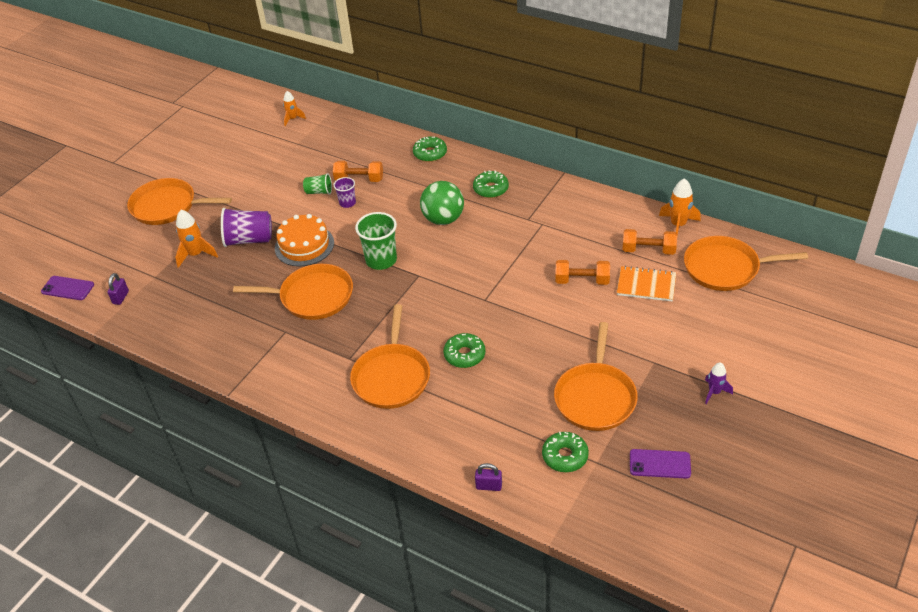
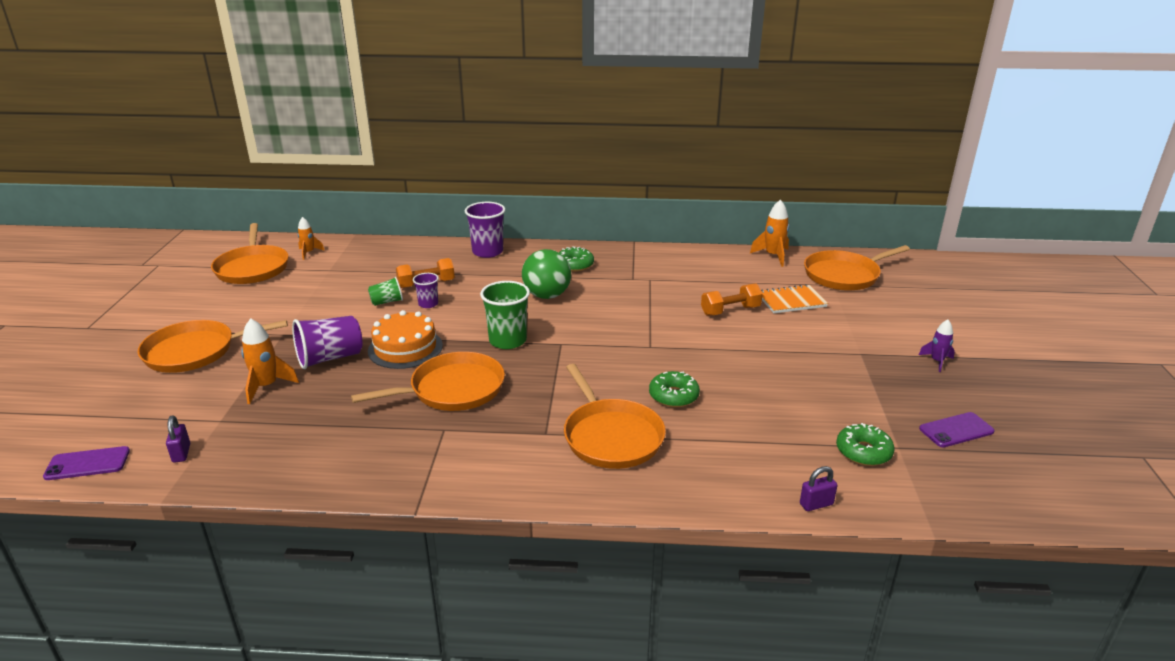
camera: 30 degrees left, 15 degrees down
(430, 153) = (487, 252): green donut -> purple cup
(595, 397) = (838, 394): orange pan -> orange pan (252, 268)
(648, 250) = (766, 277): orange dumbbell -> none

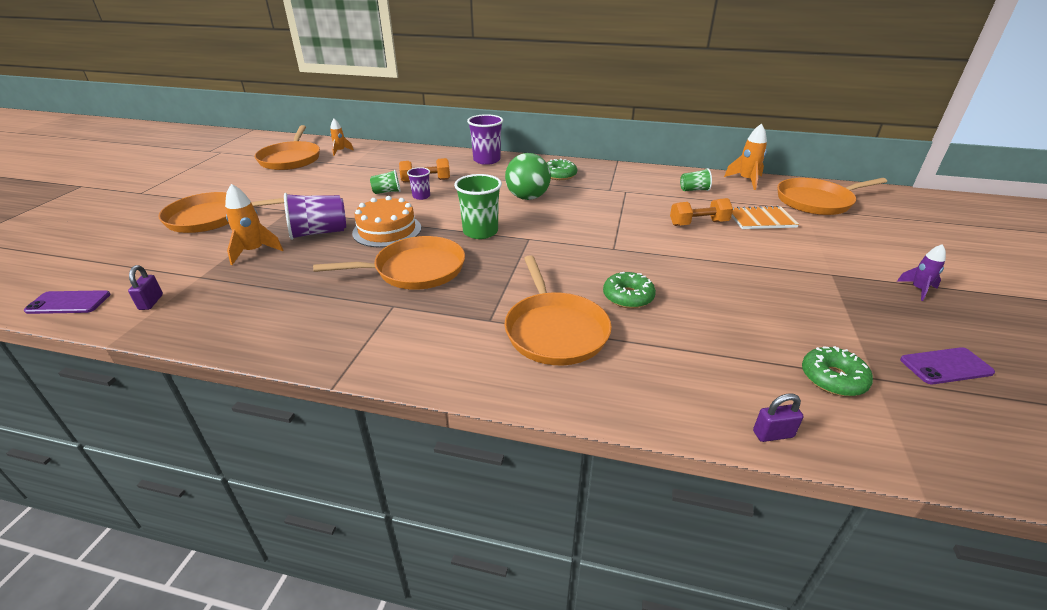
camera: 10 degrees right, 5 degrees up
(721, 272) = (694, 190): none -> green cup

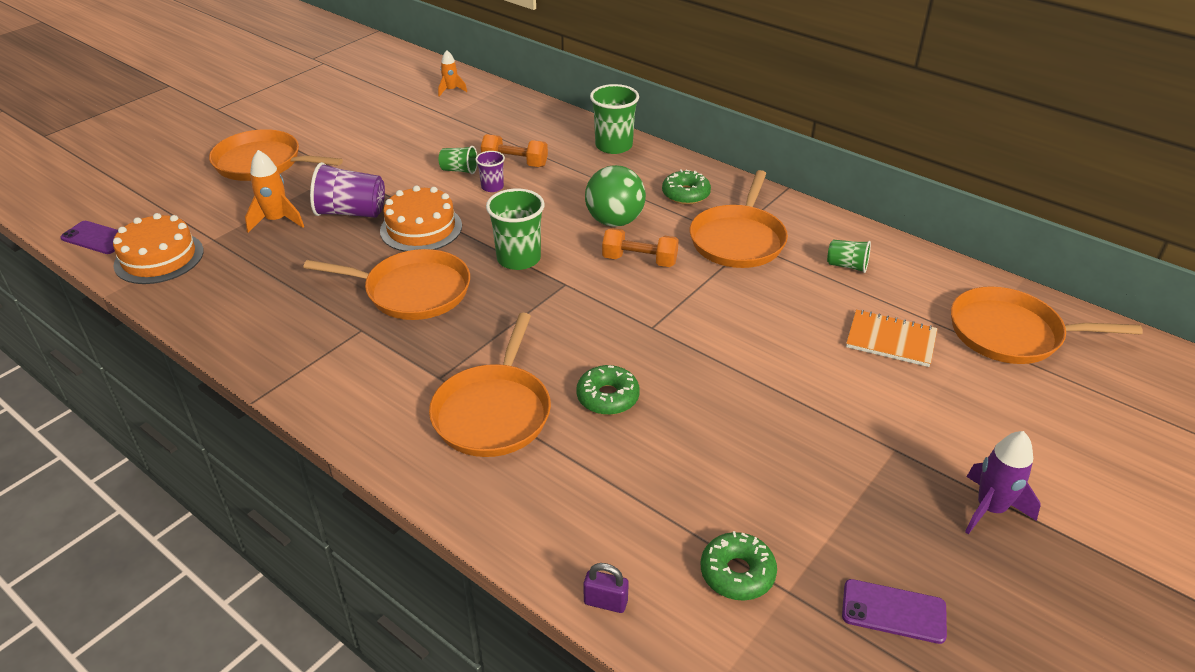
camera: 25 degrees right, 5 degrees up
(151, 302) = (159, 258): purple padlock -> orange cake
(291, 159) = (389, 91): orange pan -> orange pan (738, 239)
(486, 160) = (613, 146): purple cup -> green cup
(698, 223) = (796, 321): orange dumbbell -> orange dumbbell (639, 260)
(746, 180) = (942, 269): orange rocket -> none
(918, 289) = (990, 509): purple rocket -> purple rocket, size x1.54

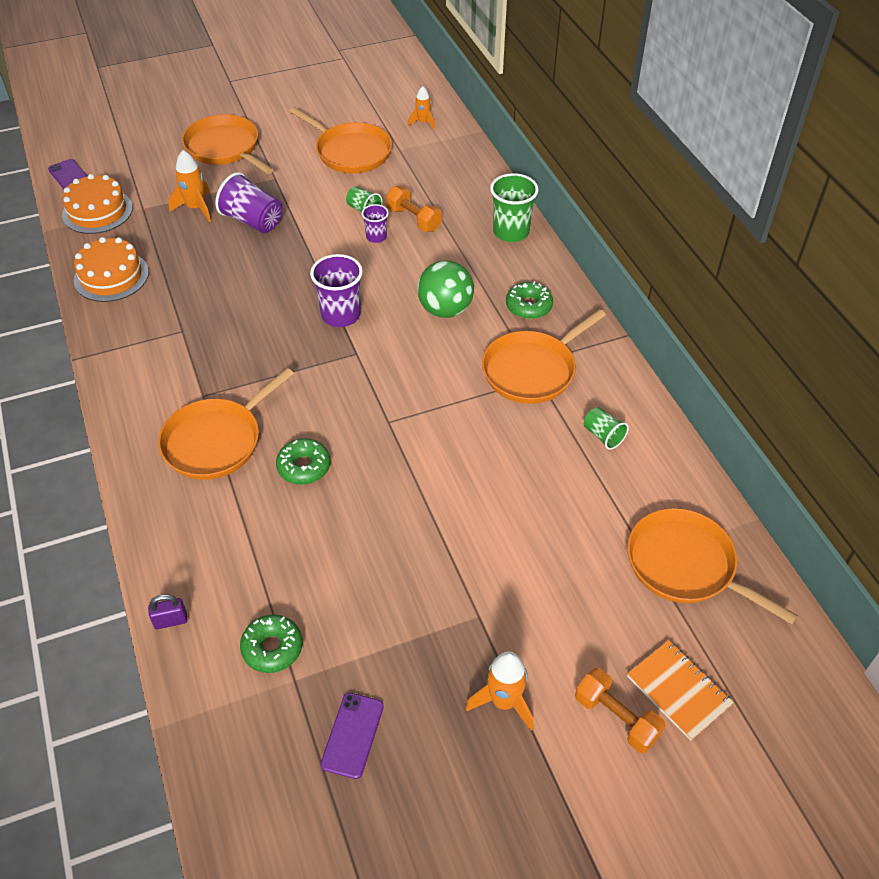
camera: 30 degrees right, 10 degrees up
(412, 291) = (241, 312): orange pan -> orange pan (350, 152)
(421, 228) = (291, 256): orange cake -> orange cake (111, 276)
(518, 259) = (340, 315): green cup -> purple cup
(605, 602) = (171, 621): purple padlock -> purple padlock turned 60 degrees counterclockwise
(639, 260) = (432, 356): orange dumbbell -> orange dumbbell (616, 718)
(890, 340) = (571, 522): orange notebook -> orange notebook (678, 690)
(893, 611) = (352, 735): purple phone -> purple phone turned 60 degrees clockwise
(990, 509) = (504, 701): purple rocket -> orange rocket

